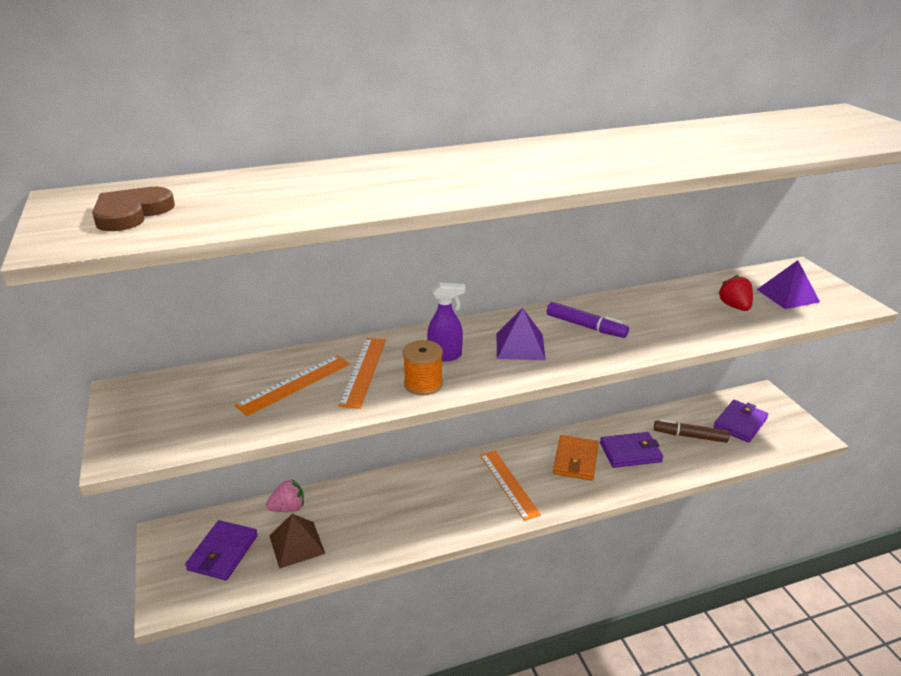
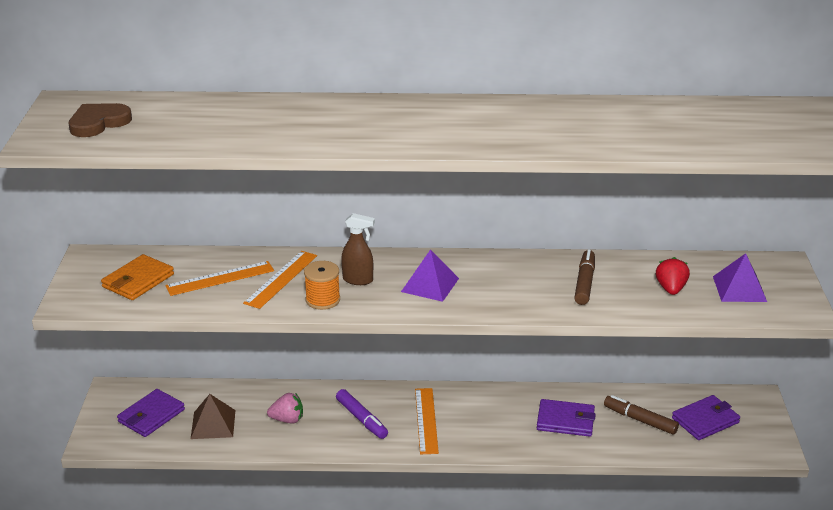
camera: 20 degrees right, 0 degrees up
(288, 508) = (220, 394): pink strawberry -> pink strawberry (287, 420)
(445, 356) = (358, 280): purple spray bottle -> brown spray bottle
(575, 460) = (505, 415): orange wallet -> orange wallet (138, 281)
(586, 326) = (505, 279): purple marker -> purple marker (361, 419)
(658, 316) = (584, 283): none -> brown marker

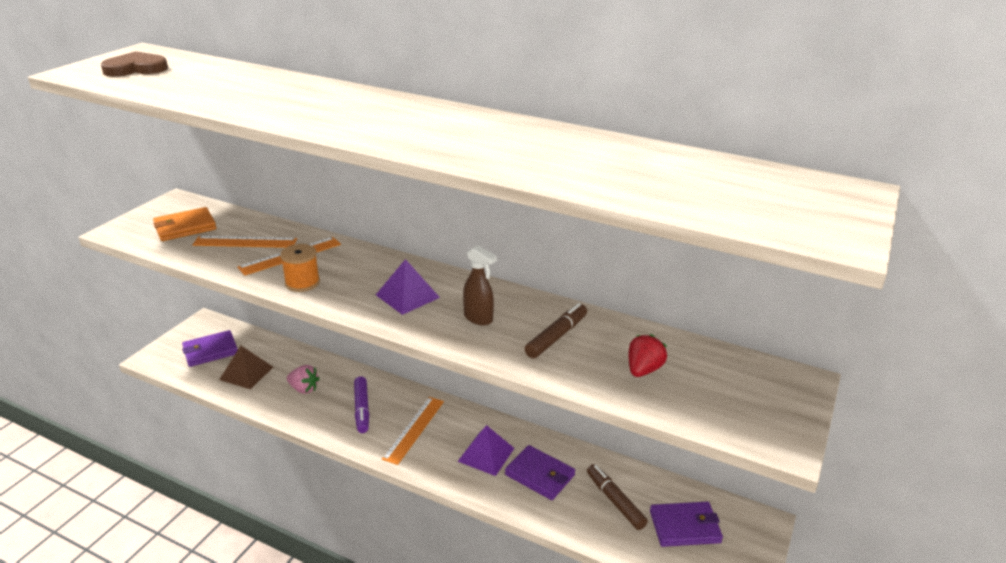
camera: 25 degrees right, 0 degrees up
(358, 280) = (351, 274): brown spray bottle -> brown spray bottle (478, 318)
(739, 289) = (724, 393): purple pyramid -> purple pyramid (486, 454)

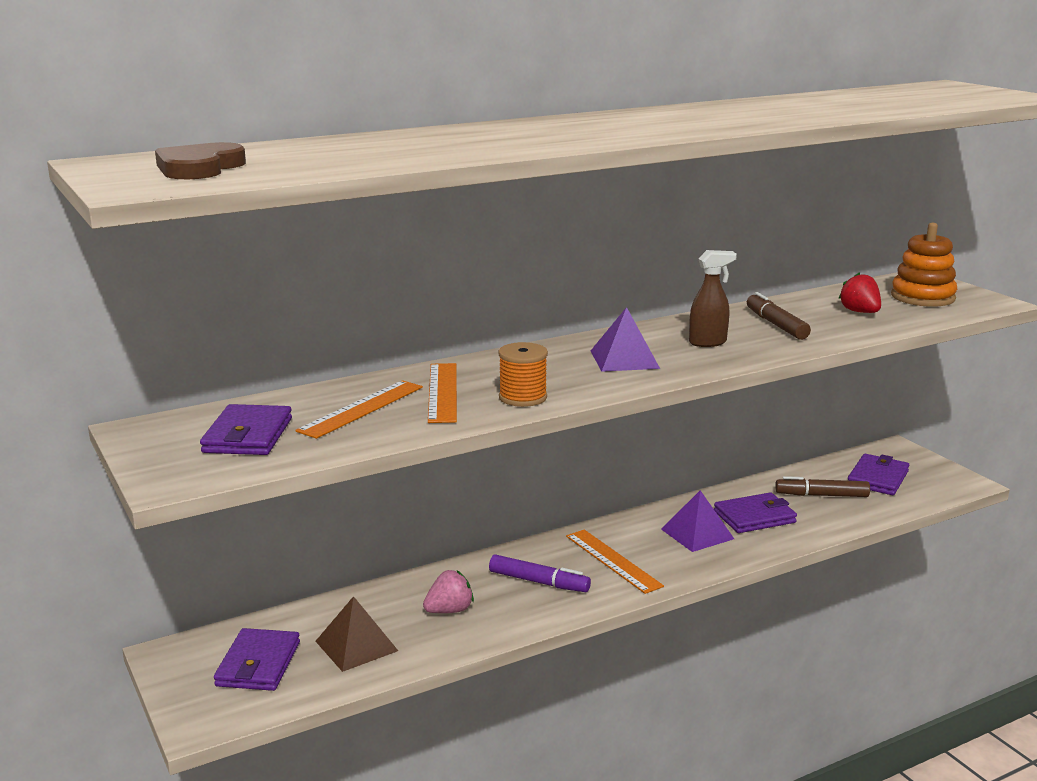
camera: 55 degrees left, 10 degrees down
(185, 227) = (248, 435): orange wallet -> purple wallet
(737, 395) = (922, 297): none -> orange stacking toy

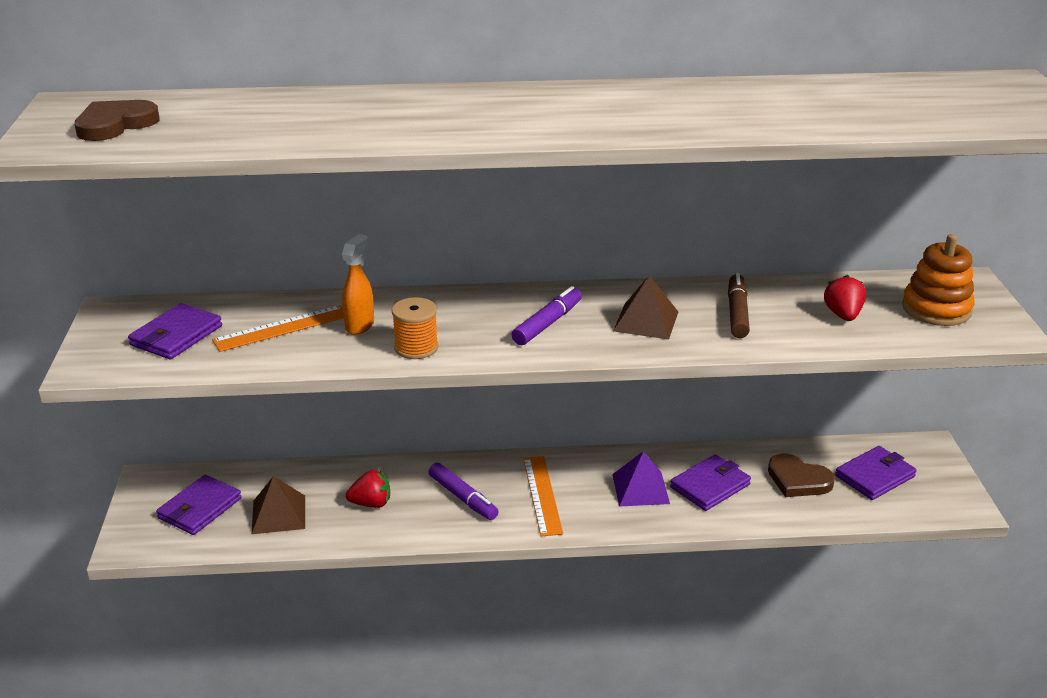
camera: 25 degrees right, 10 degrees up
(443, 392) = (360, 325): orange ruler -> orange spray bottle
(449, 610) = (371, 503): pink strawberry -> red strawberry
(624, 359) = (548, 324): purple pyramid -> purple marker
(708, 342) = (646, 321): brown spray bottle -> brown pyramid
(754, 517) = (710, 486): purple wallet -> purple wallet turned 45 degrees counterclockwise
(821, 495) = (798, 480): brown marker -> brown heart

